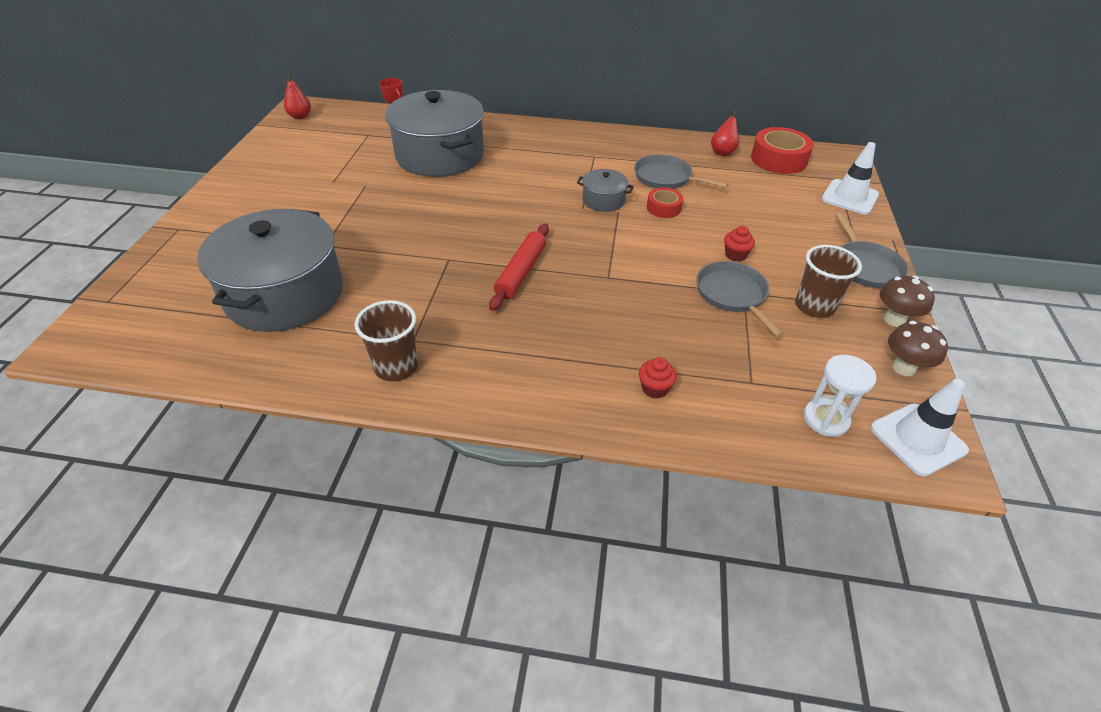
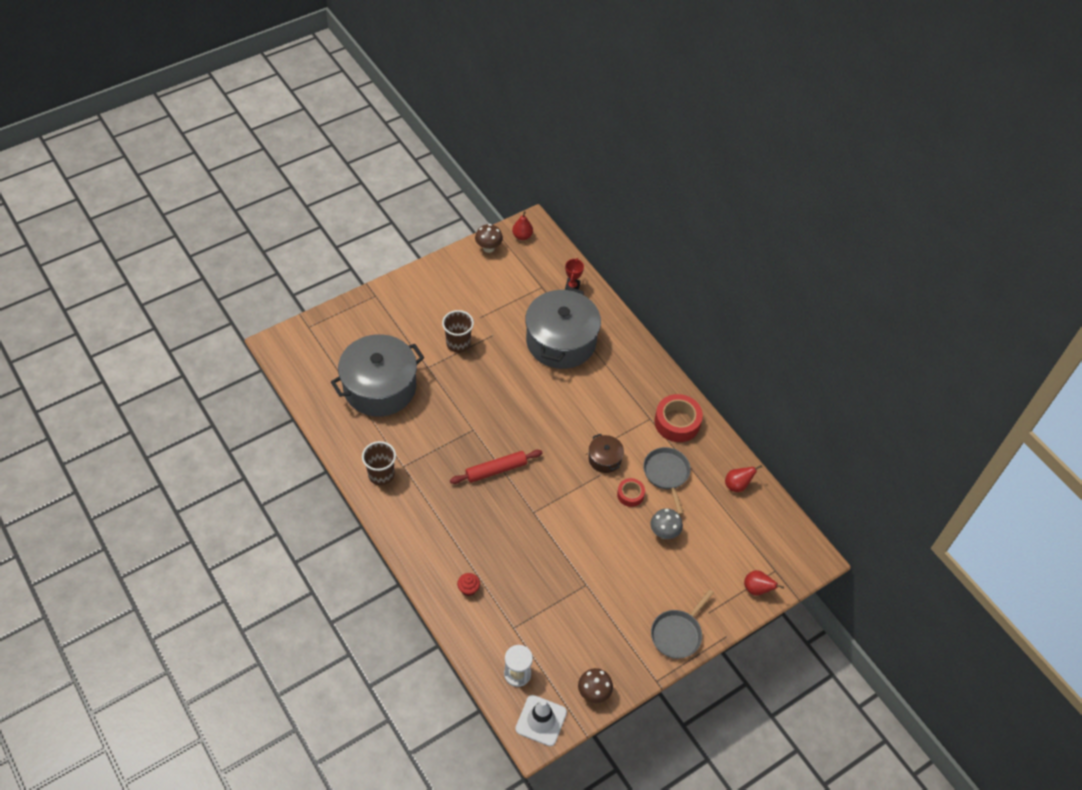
camera: 45 degrees right, 10 degrees up
(603, 200) = (604, 459): grey pot -> brown pot
(731, 212) = (664, 533): none -> grey mushroom
(732, 295) = (578, 580): grey pan -> none
(735, 255) = (619, 560): red cupcake -> none
(778, 159) = (764, 523): red tape -> red tape (677, 422)
(814, 306) = (608, 626): brown cup -> brown cup (458, 343)
(849, 197) = (756, 589): white traffic cone -> red pear
(894, 320) = (635, 671): brown mushroom -> brown mushroom (488, 248)

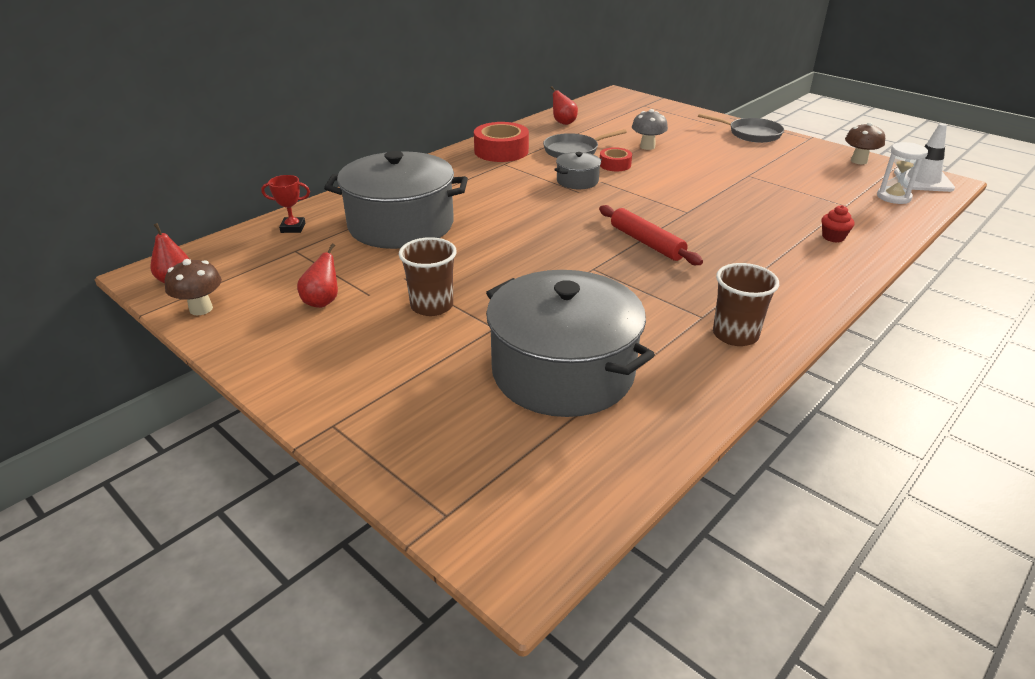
camera: 100 degrees left, 20 degrees down
(604, 459) = (577, 181): brown pot -> grey pot
(756, 589) = (670, 110): red pear -> red pear (322, 301)

